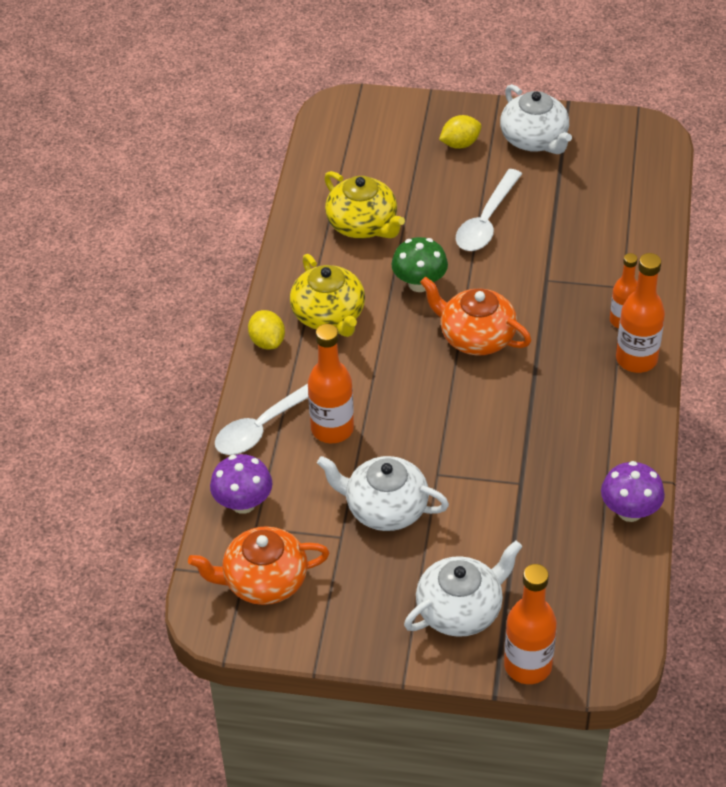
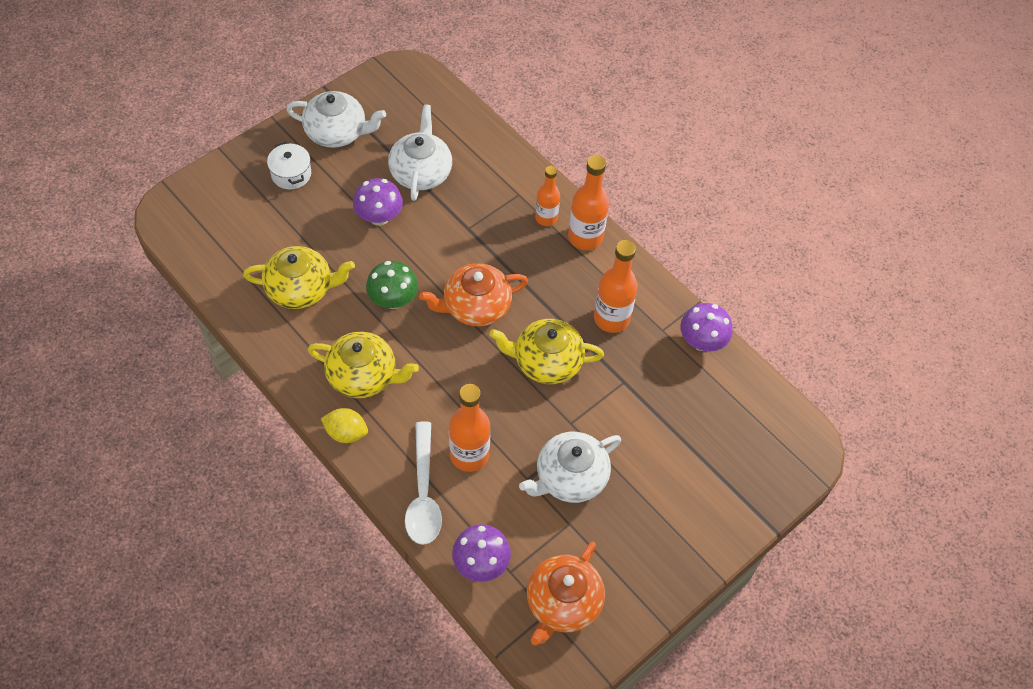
camera: 55 degrees left, 10 degrees up
(460, 144) = (291, 174): yellow lemon -> white pot
(461, 609) = (694, 499): white teapot -> white teapot (421, 172)
(478, 418) = (546, 362): none -> yellow teapot
(486, 221) = (379, 217): white spoon -> purple mushroom
(527, 666) = (771, 496): orange bottle -> orange bottle (611, 318)

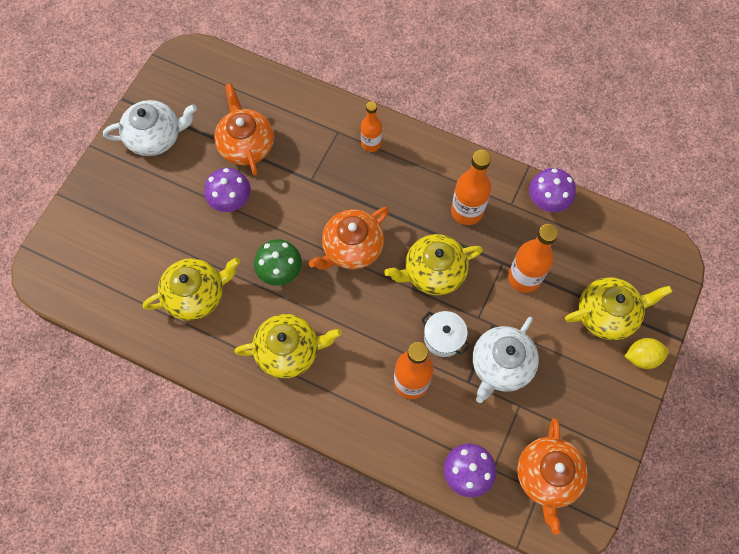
camera: 20 degrees left, 10 degrees up
(291, 174) = (135, 192): white pot -> white pot (443, 338)
(346, 433) = (300, 408): yellow lemon -> yellow lemon (642, 357)
(421, 172) = (246, 144): white teapot -> orange teapot
(423, 493) = (390, 433): white spoon -> none
(585, 237) = (411, 148): orange bottle -> orange bottle (524, 277)
(709, 475) = (607, 314): none -> yellow teapot

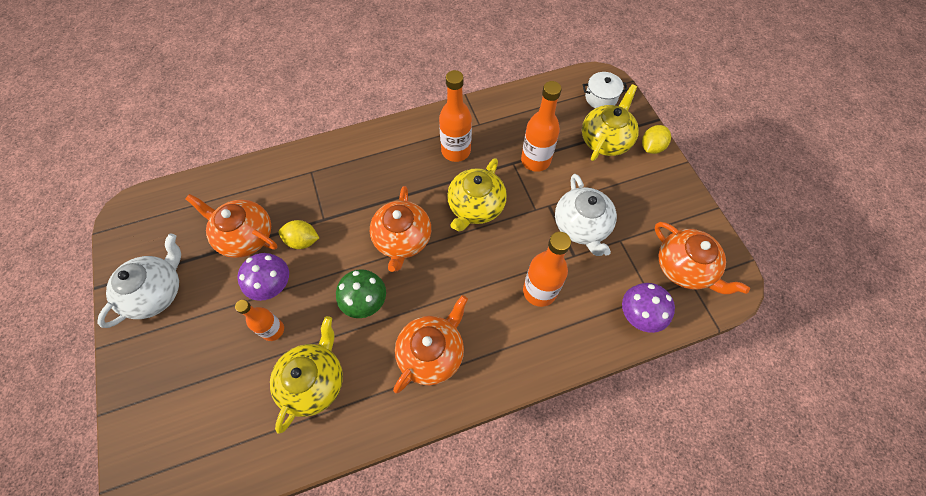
camera: 45 degrees left, 5 degrees down
(281, 184) = (302, 241): none -> yellow lemon
(289, 351) = (432, 352): yellow teapot -> orange teapot
(371, 143) = (344, 161): orange bottle -> orange bottle (273, 330)
(443, 338) = (528, 242): white pot -> white pot (601, 98)
(547, 201) = (499, 105): purple mushroom -> none

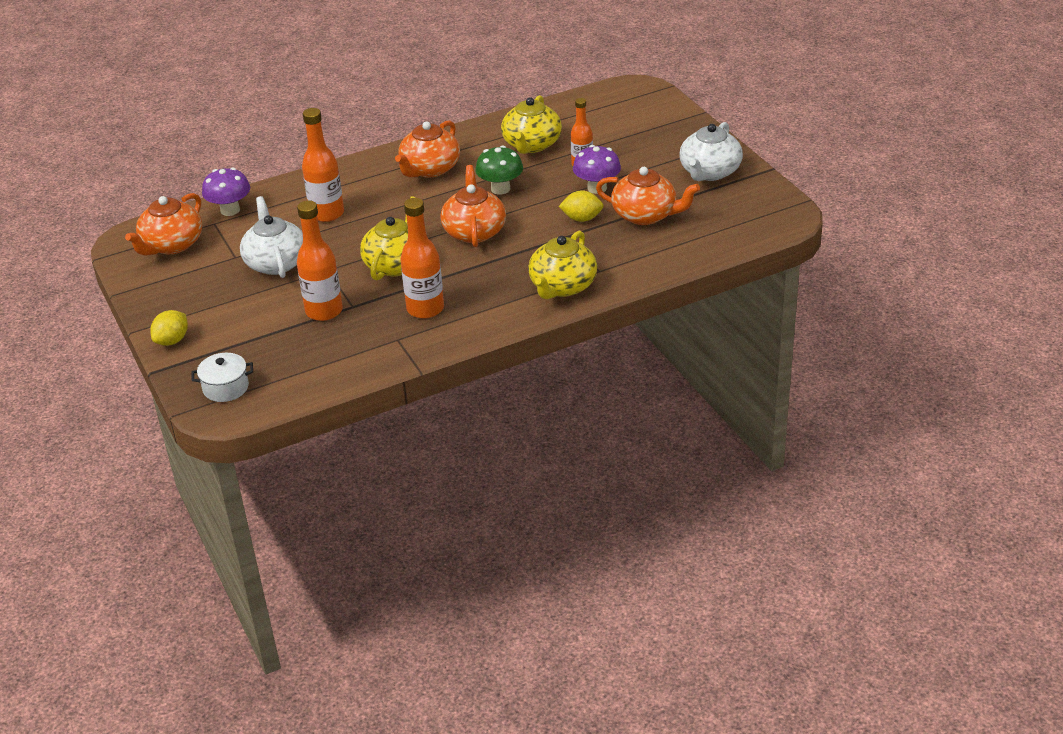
camera: 175 degrees right, 25 degrees down
(605, 140) = (230, 341): yellow teapot -> yellow teapot (562, 286)
(685, 268) = (171, 245): orange teapot -> orange teapot turned 105 degrees counterclockwise

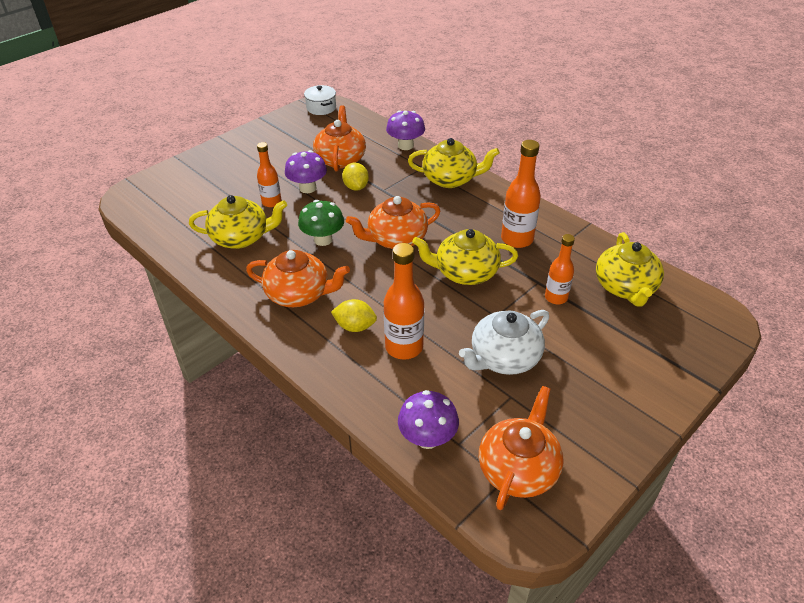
camera: 110 degrees left, 5 degrees up
(171, 245) = (518, 468): orange teapot -> orange teapot turned 75 degrees counterclockwise
(172, 340) = (666, 392): yellow lemon -> yellow lemon (355, 326)
(225, 388) = (694, 325): white pot -> white pot (321, 108)
(305, 361) = (625, 287): none -> yellow teapot
(324, 311) = (556, 297): orange bottle -> orange bottle, size x0.65
(654, 266) = (405, 145): none -> purple mushroom
(709, 172) = (271, 141): white teapot -> none

